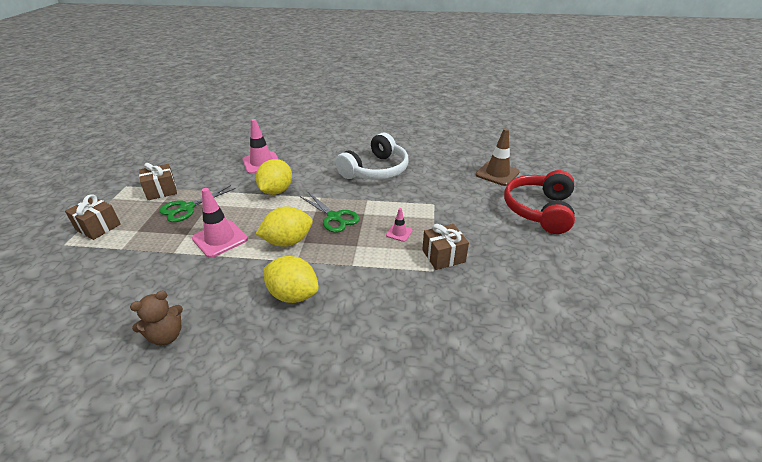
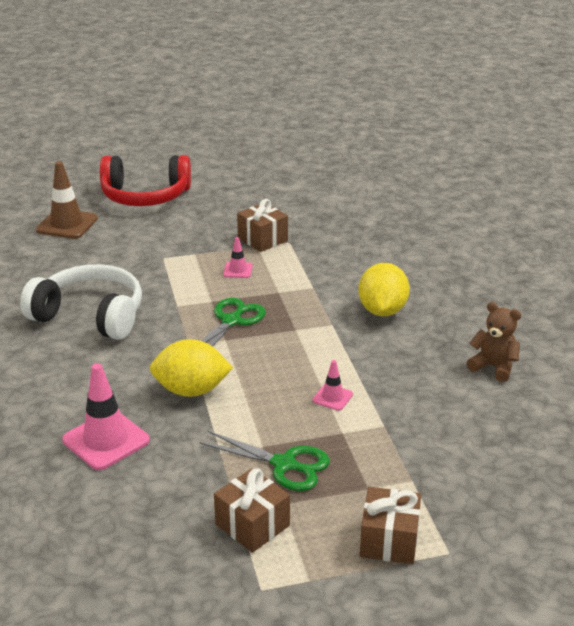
camera: 110 degrees left, 5 degrees down
(220, 239) = (332, 397): pink traffic cone -> pink traffic cone, size x0.51
(288, 241) = (302, 341): yellow lemon -> none

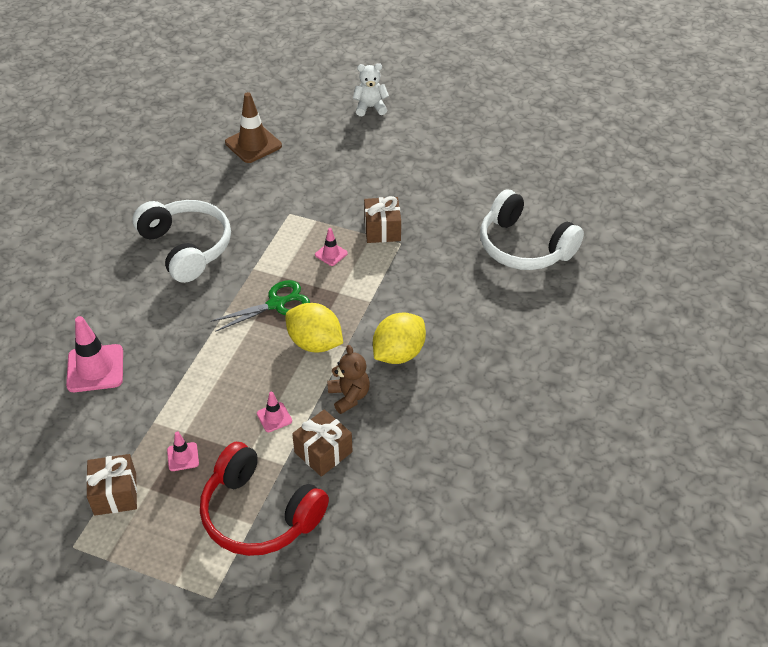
camera: 35 degrees right, 15 degrees up
(145, 196) = (338, 139): red headphones -> red headphones (259, 514)
(149, 168) = (370, 107): none -> white teddy bear
(191, 390) = (187, 355): yellow lemon -> yellow lemon (315, 343)
(284, 464) = (183, 457): green scissors -> pink traffic cone
(389, 540) = (185, 562): brown gift -> brown gift (323, 452)
(391, 210) = (524, 247): none -> white headphones
(493, 367) = (424, 458): brown teddy bear -> brown teddy bear (349, 396)

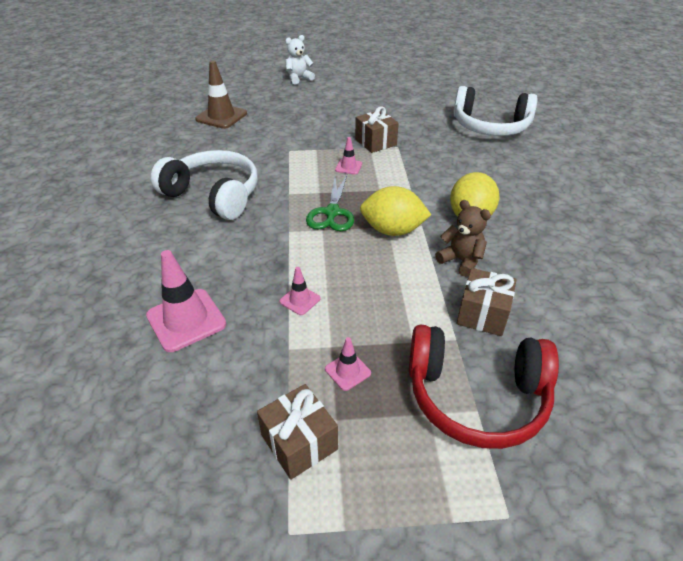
camera: 25 degrees left, 5 degrees down
(274, 417) = (409, 301): pink traffic cone -> pink traffic cone (300, 300)
(276, 304) = (332, 212): green scissors -> green scissors turned 150 degrees clockwise

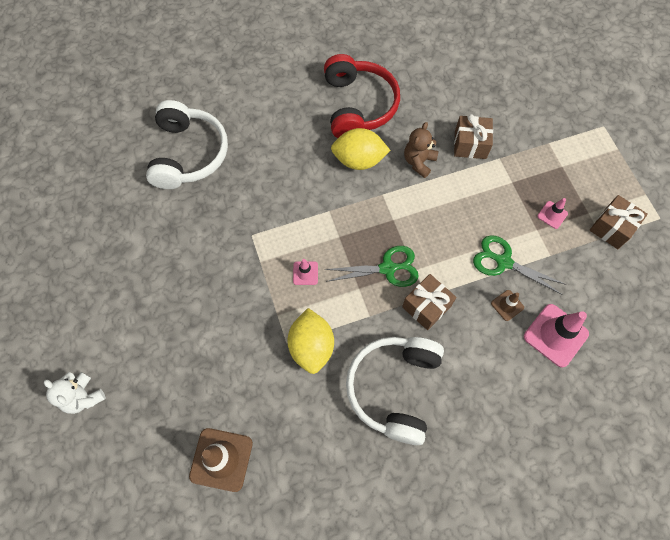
camera: 105 degrees left, 25 degrees up
(246, 288) = (507, 305): none -> brown traffic cone
(300, 300) = (503, 262): pink traffic cone -> green scissors
(375, 142) = (248, 258): brown gift -> brown gift (426, 306)
(392, 230) = (397, 214): yellow lemon -> yellow lemon (311, 346)
(476, 396) = (539, 144): red headphones -> red headphones (358, 105)

